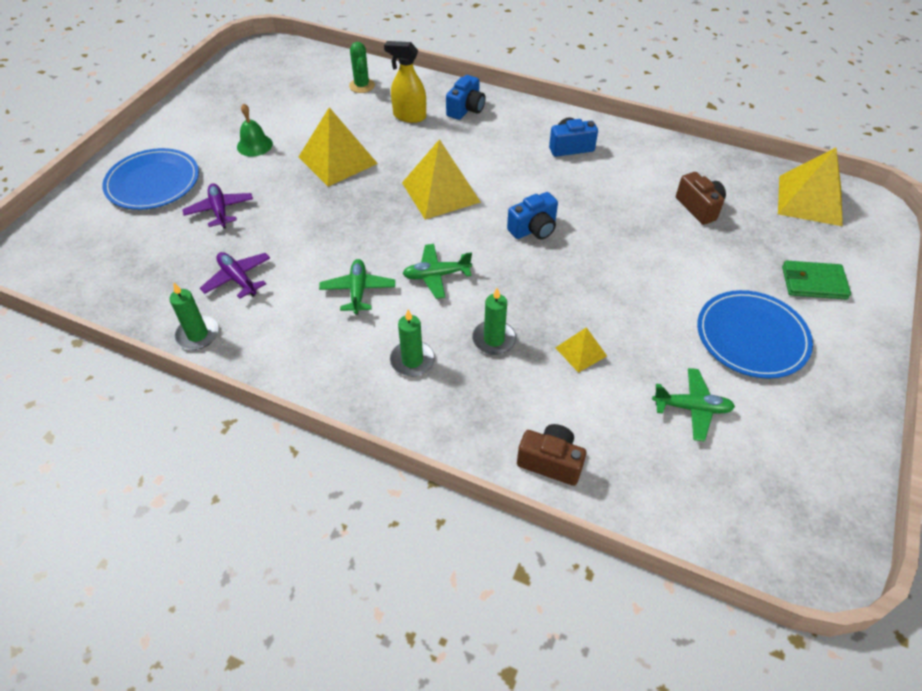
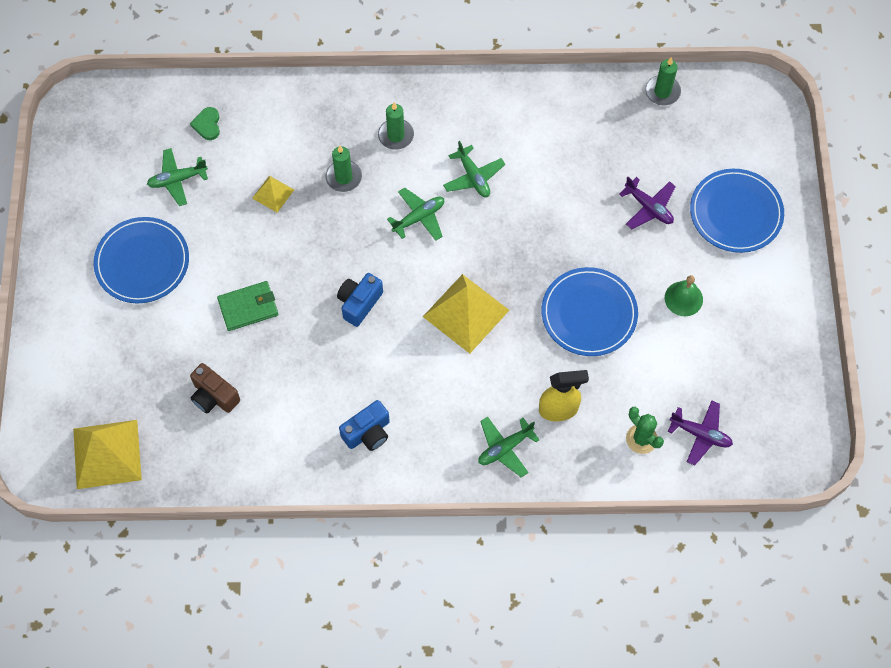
camera: 155 degrees right, 15 degrees up
(197, 334) = (567, 91): green candle -> green candle (662, 92)
(238, 279) = (576, 148): purple plane -> purple plane (700, 434)
(337, 160) = (589, 313): yellow pyramid -> blue plate
(466, 109) = (505, 448): blue camera -> green plane
(550, 462) = (264, 102): brown camera -> none
(636, 461) = (207, 125): none -> green heart
(813, 282) = (96, 342): green wallet -> green wallet (248, 307)

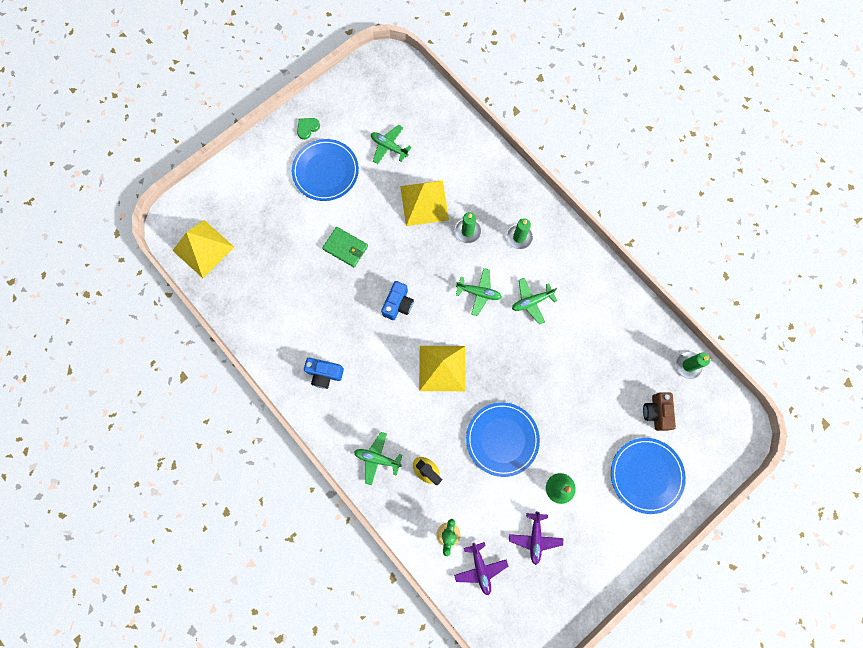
camera: 50 degrees right, 10 degrees up
(207, 125) = (435, 133): green heart -> green heart (307, 128)
(214, 396) = (279, 274): brown camera -> brown camera (656, 412)
(273, 193) = (424, 202): yellow pyramid -> yellow pyramid, size x1.96
(359, 303) = (398, 304): blue camera -> blue camera turned 120 degrees clockwise
(473, 177) = (531, 301): green plane -> green plane turned 45 degrees clockwise
(649, 207) = (602, 419): purple plane -> purple plane (535, 538)

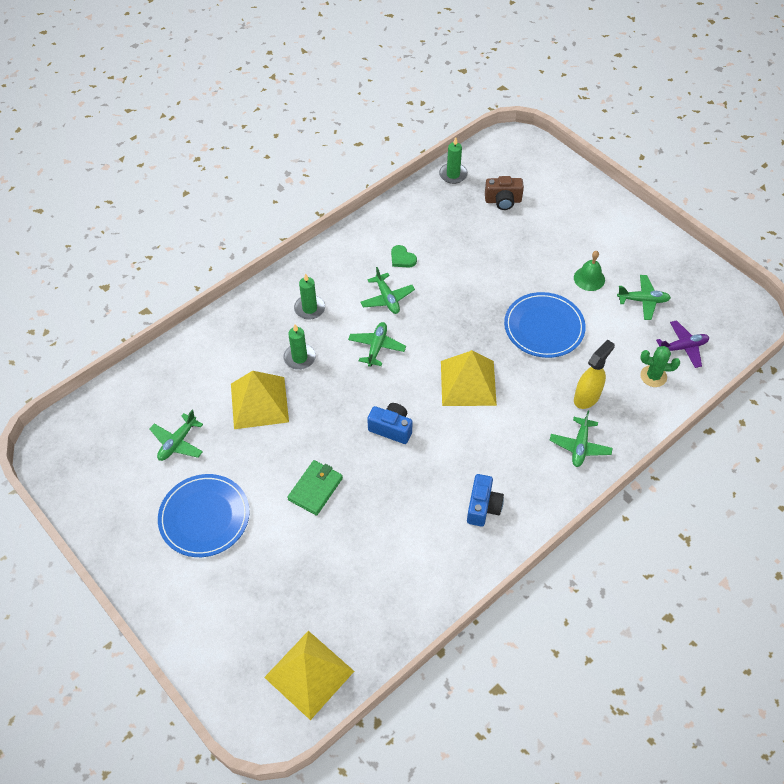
camera: 90 degrees left, 20 degrees down
(307, 128) = (136, 543): green heart -> green heart (402, 258)
(535, 538) = (643, 300): purple plane -> green plane
(646, 475) = (566, 211): blue plate -> none

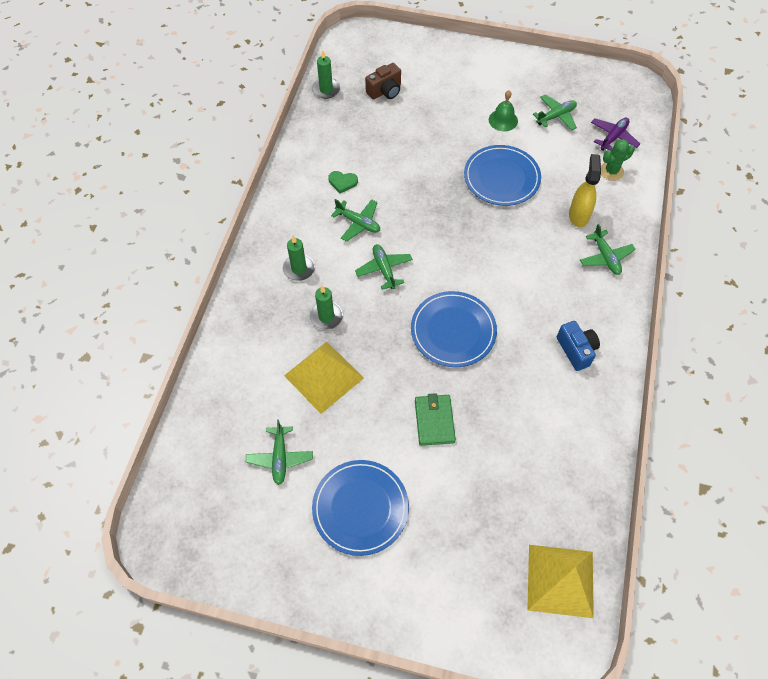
camera: 35 degrees left, 5 degrees up
(391, 428) = (453, 331): blue camera -> blue plate
(468, 383) = (482, 256): yellow pyramid -> none

